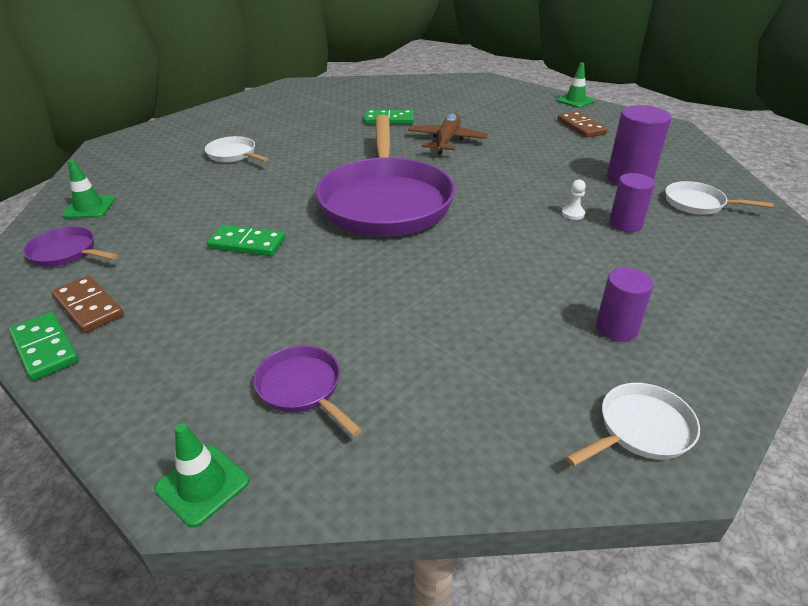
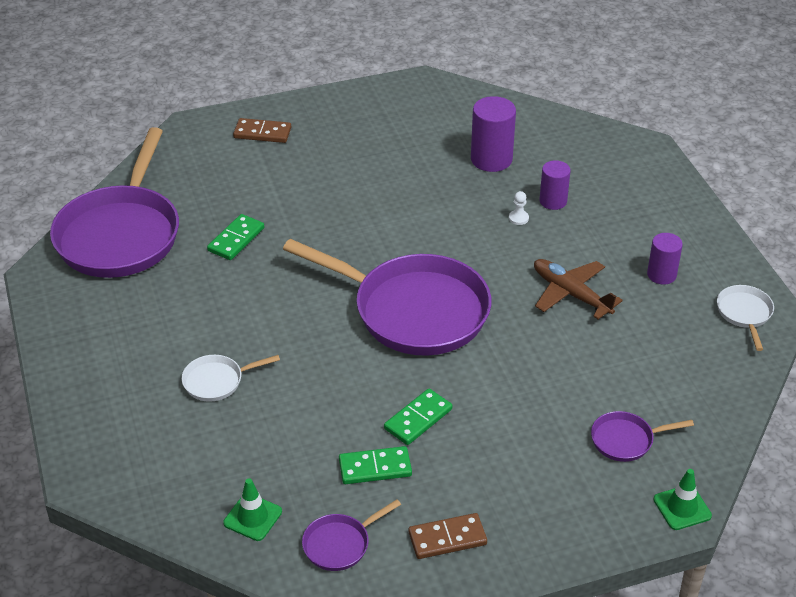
camera: 60 degrees left, 5 degrees up
(45, 348) = (490, 571): green domino -> green domino (375, 467)
(352, 91) = (120, 234): none -> purple pan
(446, 141) = (326, 223): brown plane -> brown plane (571, 294)
(575, 101) = (315, 100): green traffic cone -> none
(581, 127) = (376, 130): brown domino -> brown domino (262, 133)
(698, 204) = (555, 150): white pan -> none

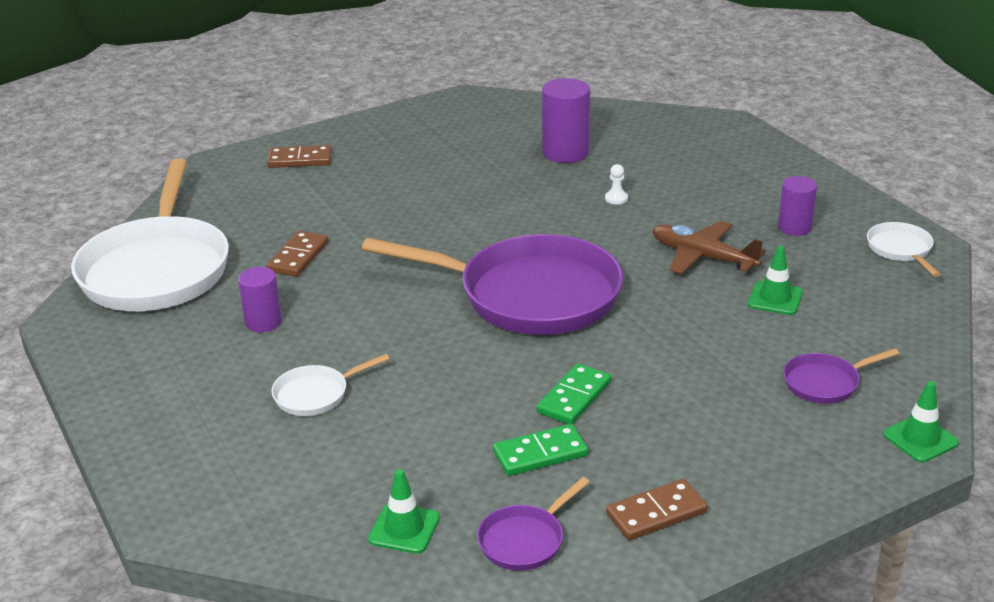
camera: 10 degrees left, 10 degrees down
(120, 234) = (157, 269): purple pan -> white pan
(236, 239) = (298, 257): green domino -> brown domino
(553, 201) = (648, 179): purple cylinder -> purple cylinder (263, 322)
(616, 348) = (775, 298): none -> green traffic cone

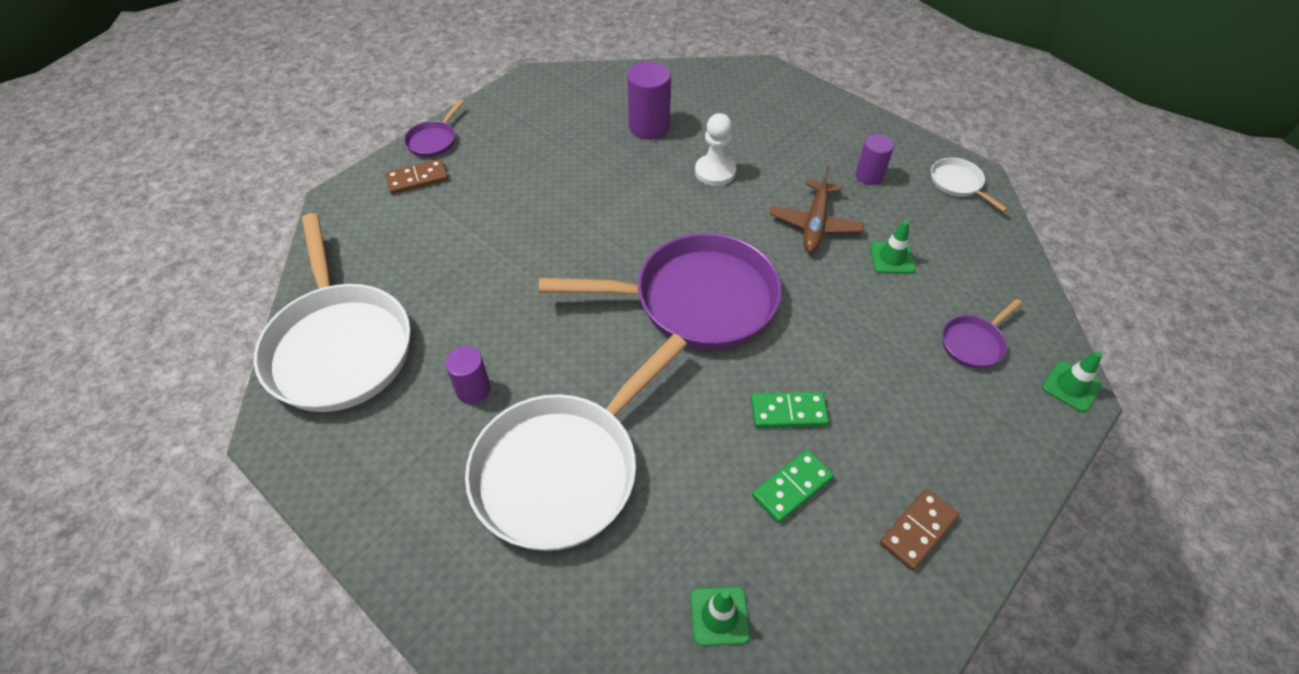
camera: 20 degrees left, 20 degrees up
(298, 257) = (469, 300): brown domino -> none
(315, 394) = (563, 469): white pan -> white pan, size x2.36
(525, 540) = (828, 597): purple pan -> purple pan (433, 140)
(574, 397) = (788, 412): green domino -> green domino turned 75 degrees clockwise
(616, 198) = (715, 172): white pawn -> white pawn, size x2.07
(703, 257) = (815, 224): brown plane -> brown plane turned 90 degrees counterclockwise

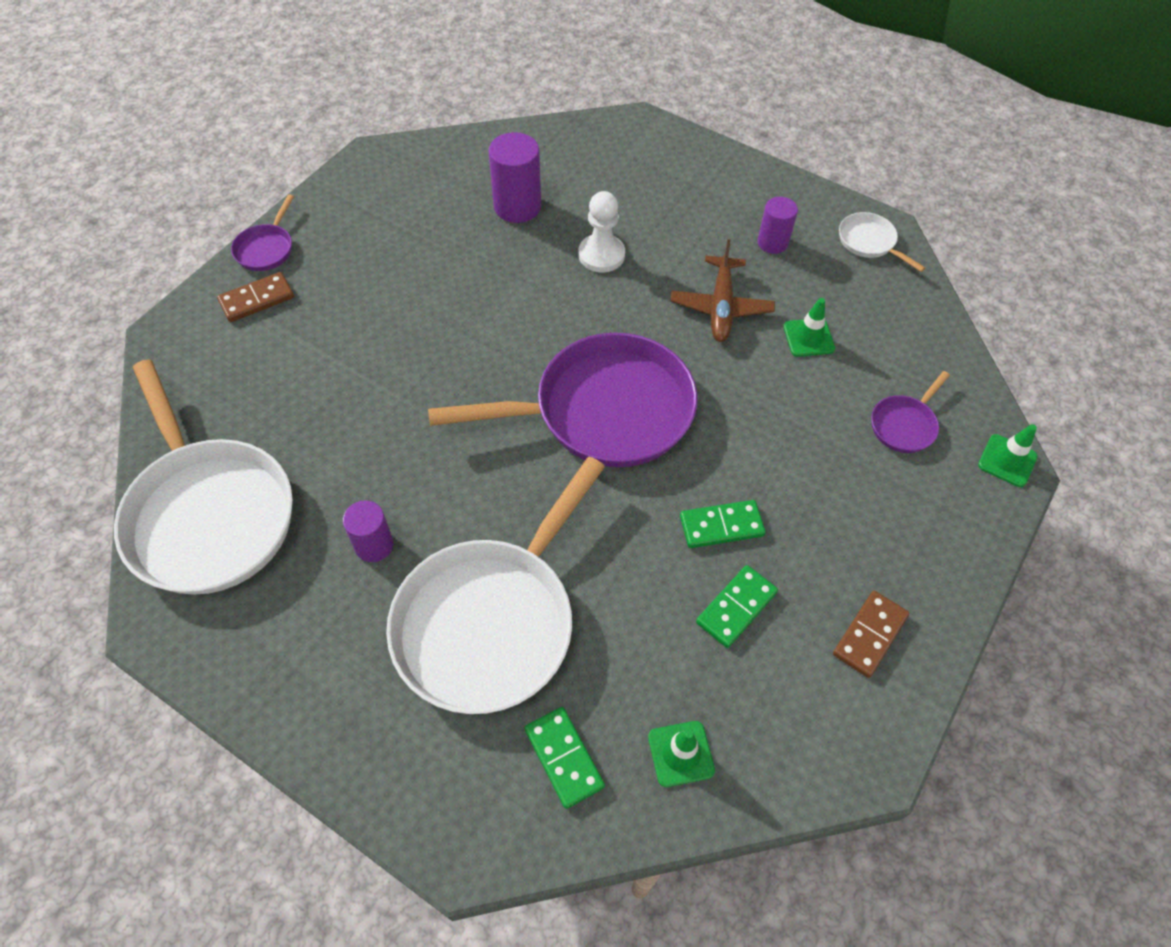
camera: 10 degrees left, 5 degrees up
(608, 603) = (563, 758): none -> green domino

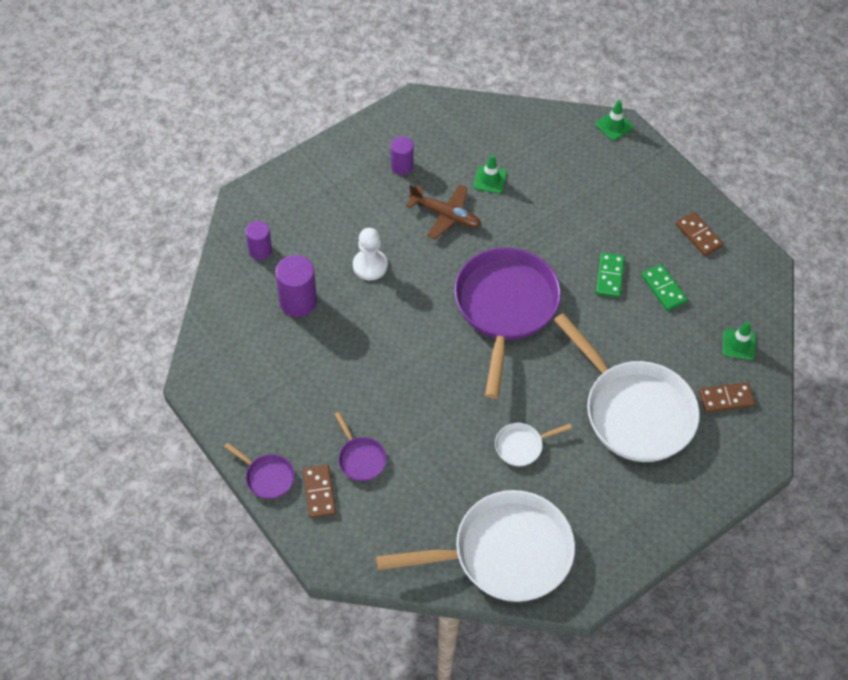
camera: 70 degrees left, 0 degrees up
(374, 545) = (561, 461): purple cylinder -> purple cylinder (260, 250)
(563, 758) = (726, 399): green domino -> brown domino
(869, 242) = (424, 115): white pan -> white pan (521, 446)
(904, 425) = (573, 161): purple pan -> purple pan (360, 458)

